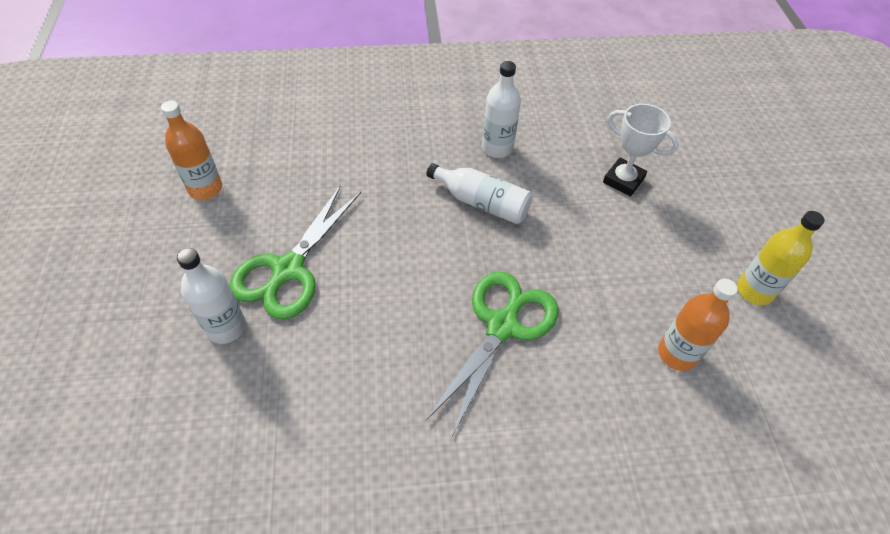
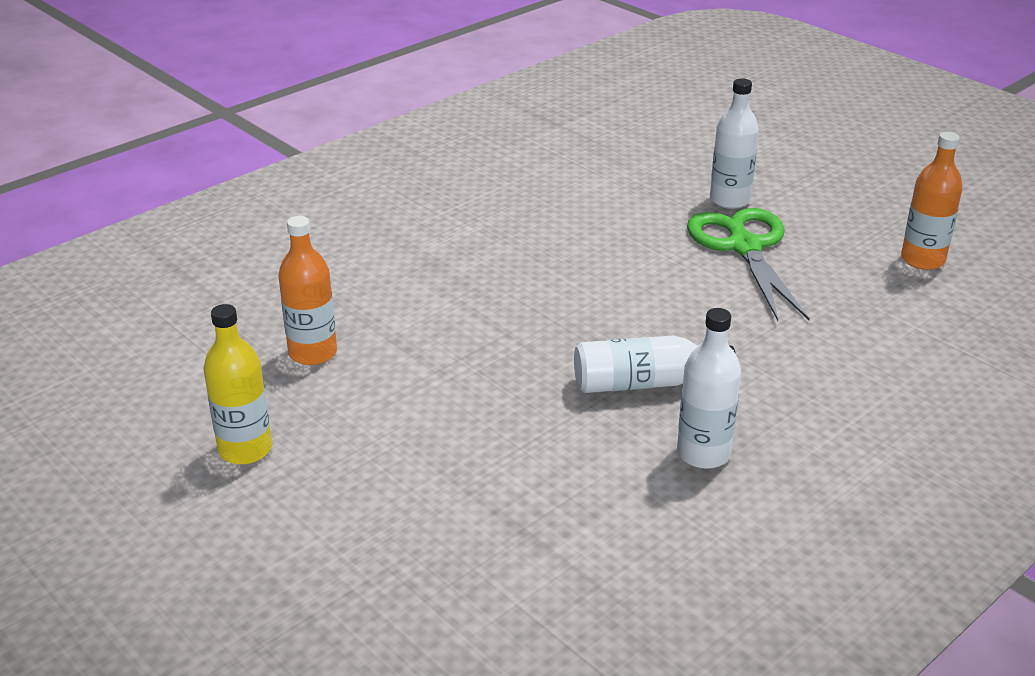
camera: 145 degrees right, 20 degrees down
(502, 326) = (504, 297): green scissors -> none
(623, 180) = (497, 500): white trophy -> none

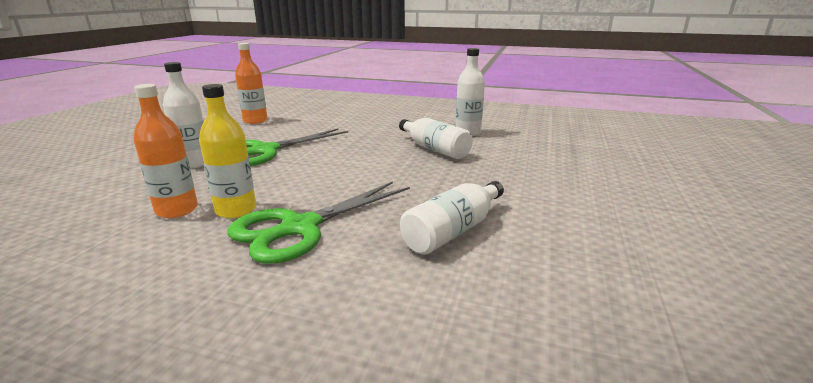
camera: 120 degrees left, 10 degrees down
(245, 449) = (687, 230): yellow bottle -> yellow bottle (236, 210)
(313, 353) = (567, 248): orange bottle -> orange bottle (177, 210)
(408, 307) = (453, 231): none -> white bottle
(498, 235) = (300, 227): none -> green scissors

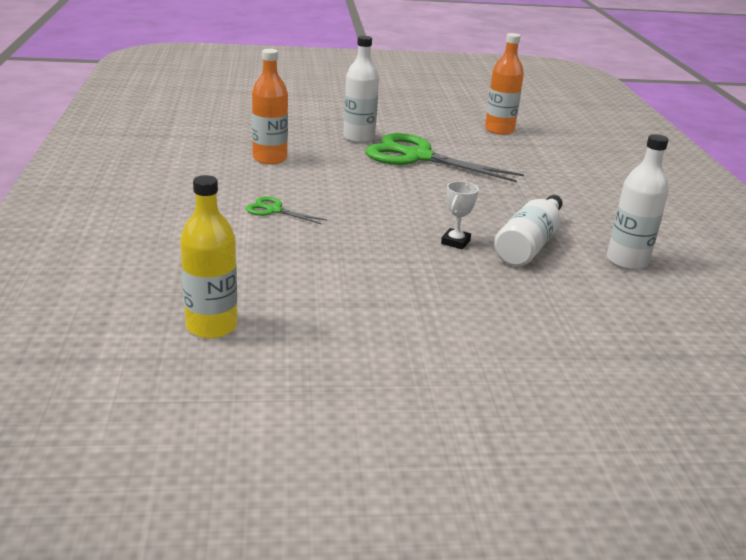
camera: 65 degrees right, 5 degrees up
(236, 210) = (285, 179): yellow bottle -> yellow bottle (211, 326)
(300, 227) = (274, 210): green scissors -> green scissors, size x0.45
(417, 167) = (455, 242): none -> white trophy
(453, 231) = (315, 280): white bottle -> none

